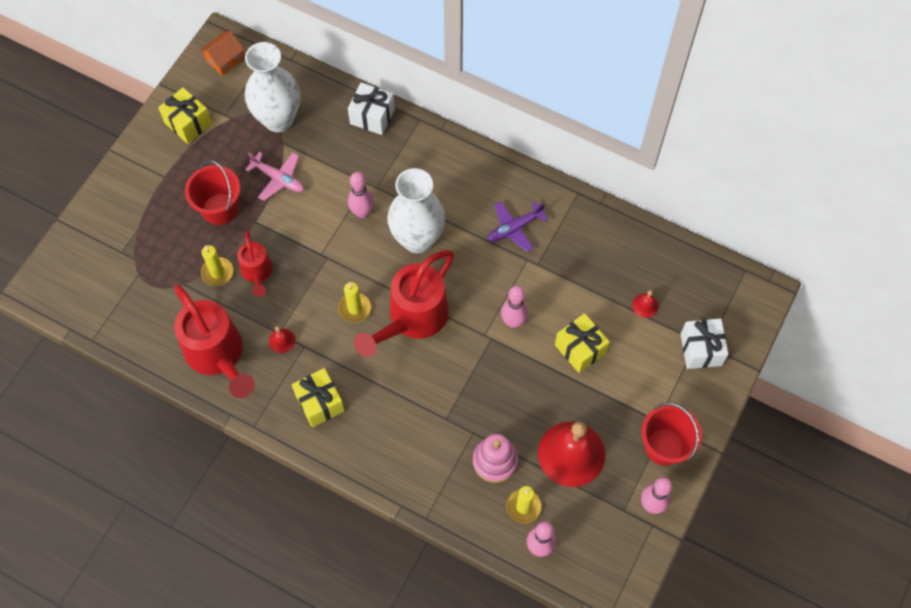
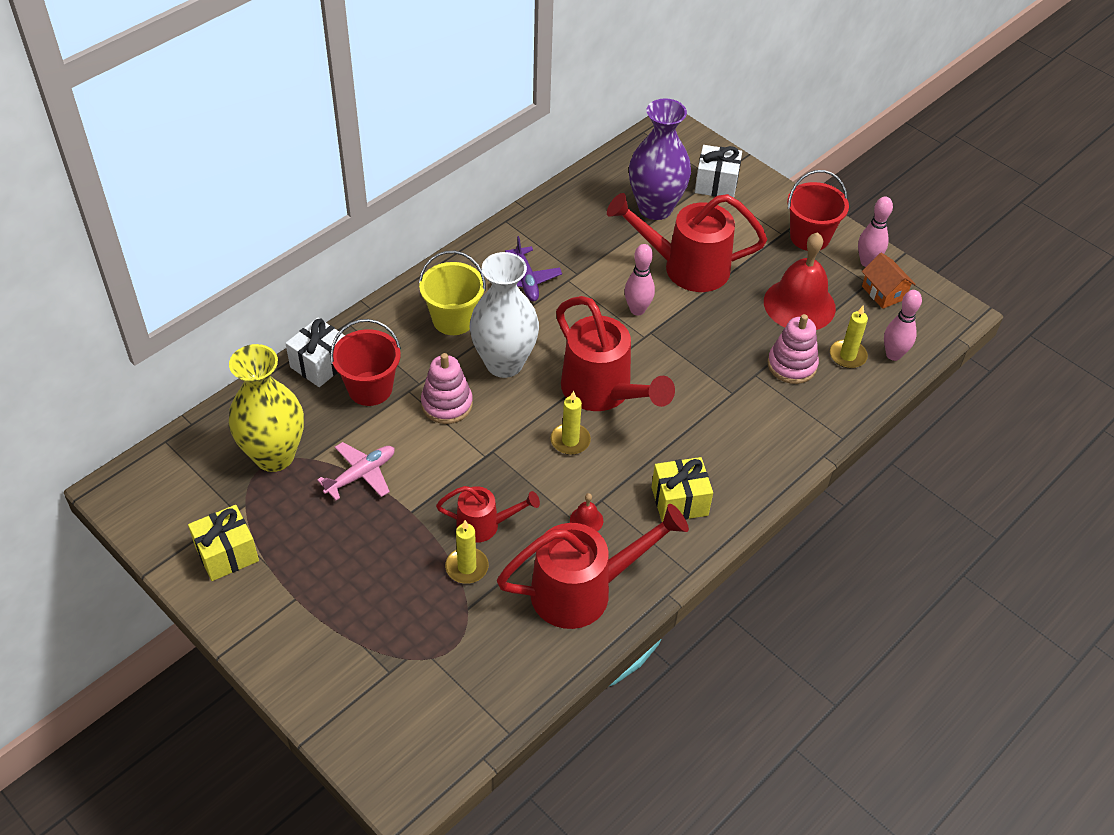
camera: 75 degrees left, 15 degrees down
(220, 209) = (375, 545): red bucket -> red bucket (370, 388)
(225, 60) = (150, 492): orange house -> orange house (883, 292)
(278, 119) = (274, 455): white vase -> yellow vase
(362, 212) = (447, 404): pink bowling pin -> pink stacking toy
(450, 189) = (453, 319): none -> yellow bucket
(580, 349) = (686, 267): yellow gift -> red watering can
(645, 305) = (655, 208): red bell -> purple vase

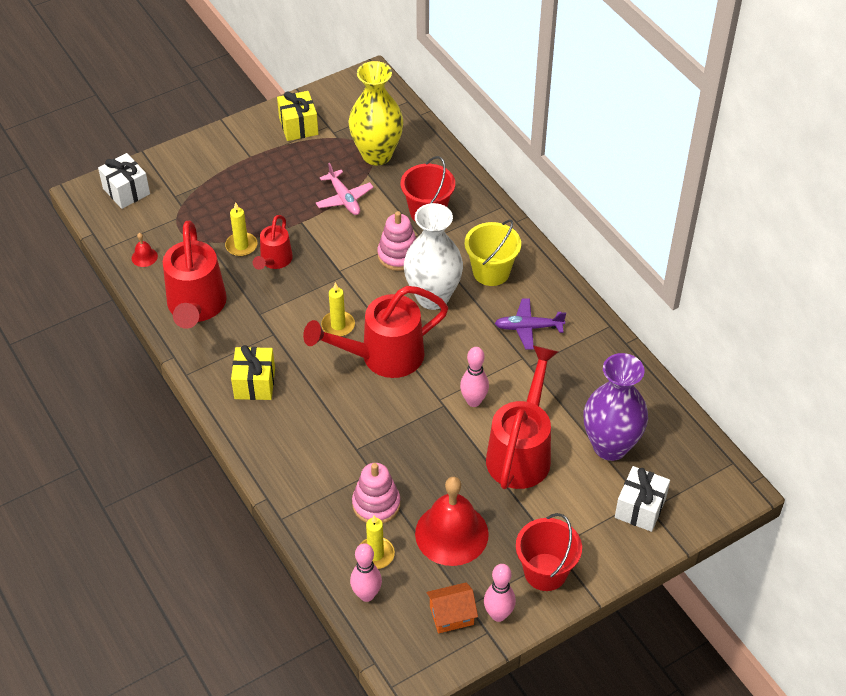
camera: 105 degrees right, 0 degrees up
(320, 364) = (460, 186): white gift -> white gift (126, 191)
(586, 520) = (257, 321): red bell -> red bell (144, 257)

